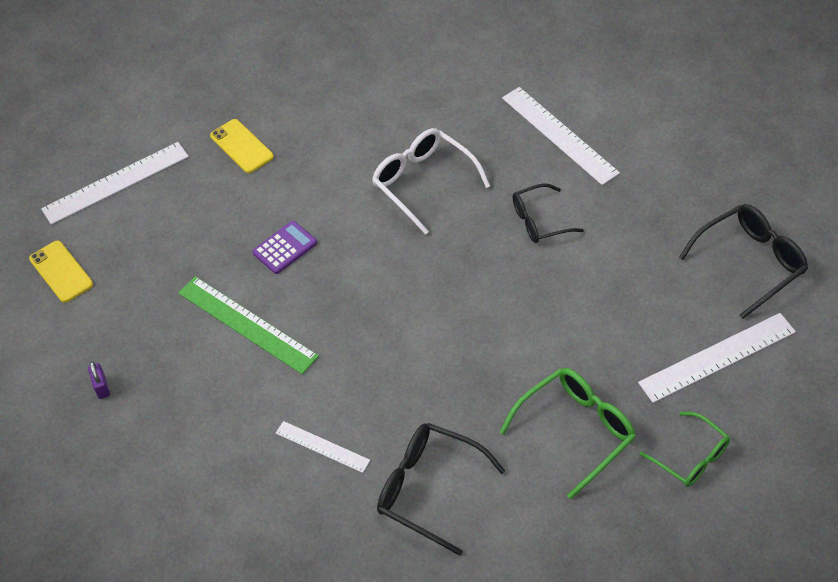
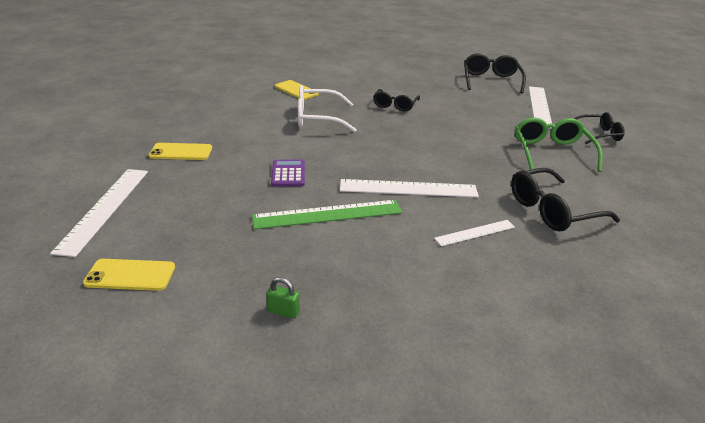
camera: 55 degrees left, 20 degrees down
(101, 387) = (283, 311): purple padlock -> green padlock
(472, 113) = (296, 90): none -> yellow phone
(559, 135) = (349, 81): white ruler -> white ruler (408, 188)
(691, 457) = (598, 134): green glasses -> black glasses

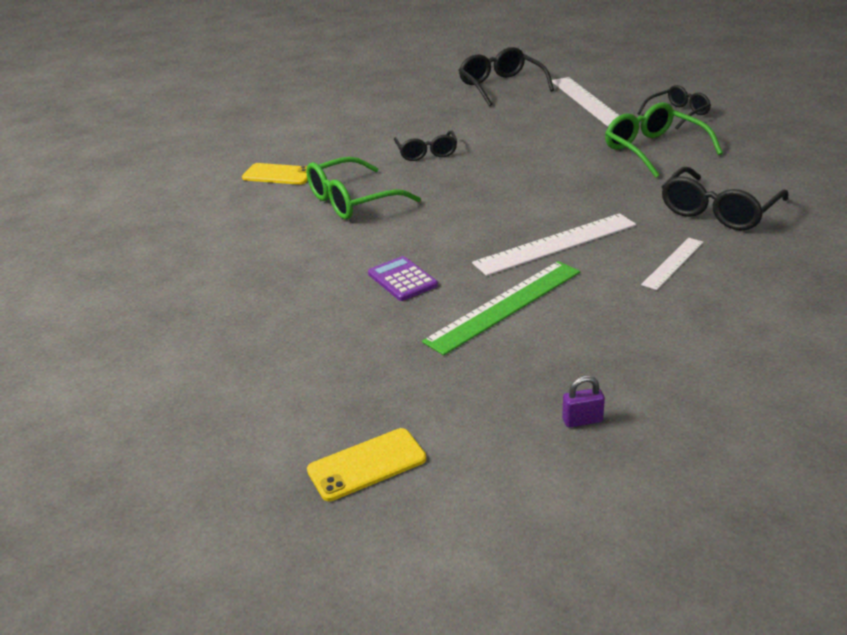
camera: 25 degrees left, 0 degrees up
(104, 208) = (225, 411): white ruler -> none
(181, 152) = (229, 306): yellow phone -> none
(283, 311) = (582, 420): green padlock -> purple padlock
(317, 118) = (352, 201): white glasses -> green glasses

